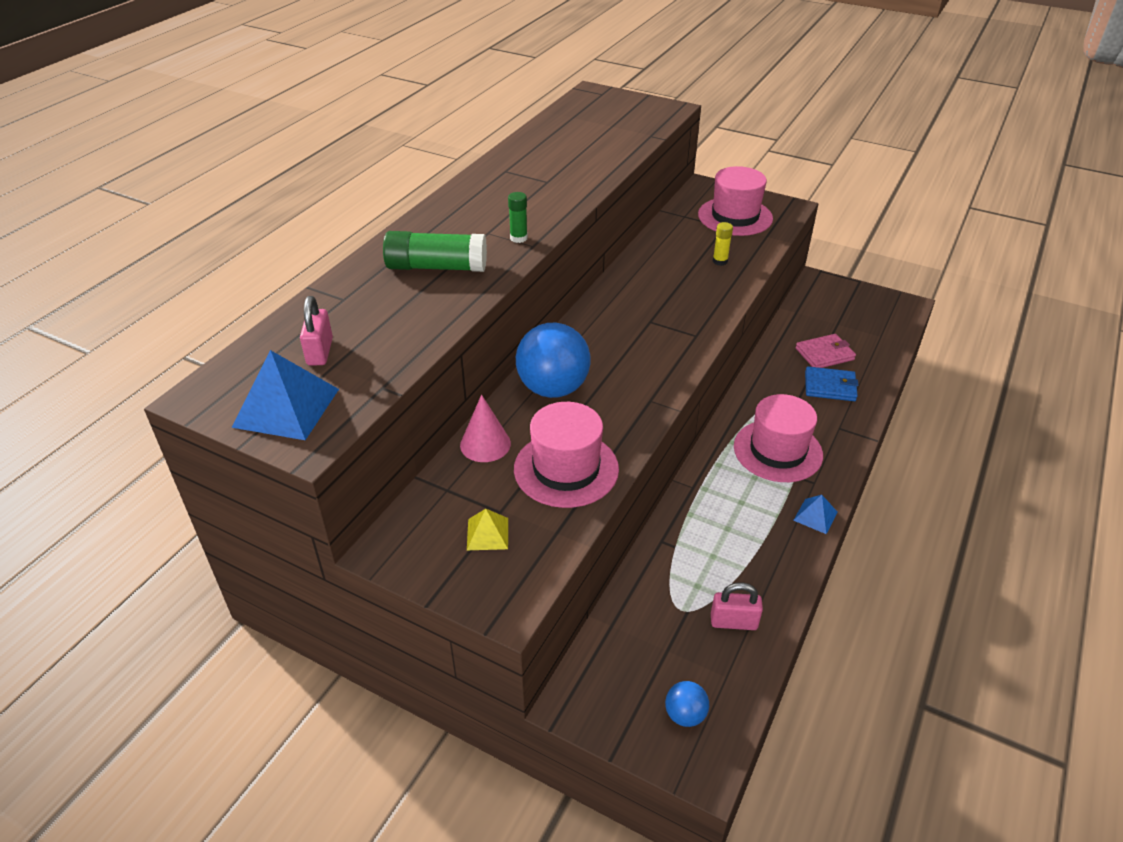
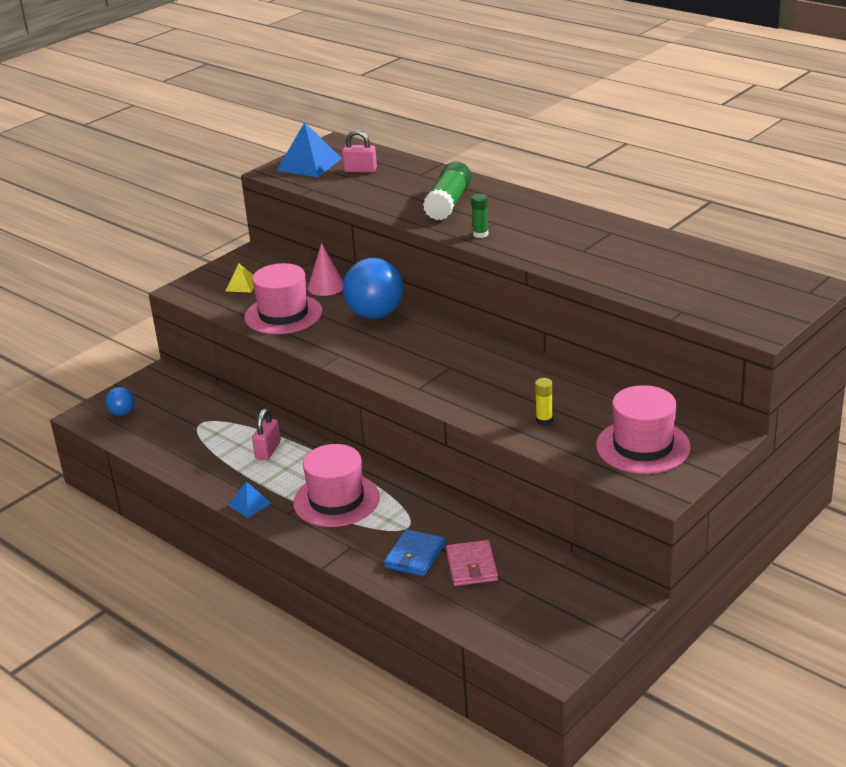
camera: 105 degrees right, 10 degrees down
(733, 622) = (175, 443): pink padlock -> pink padlock (268, 450)

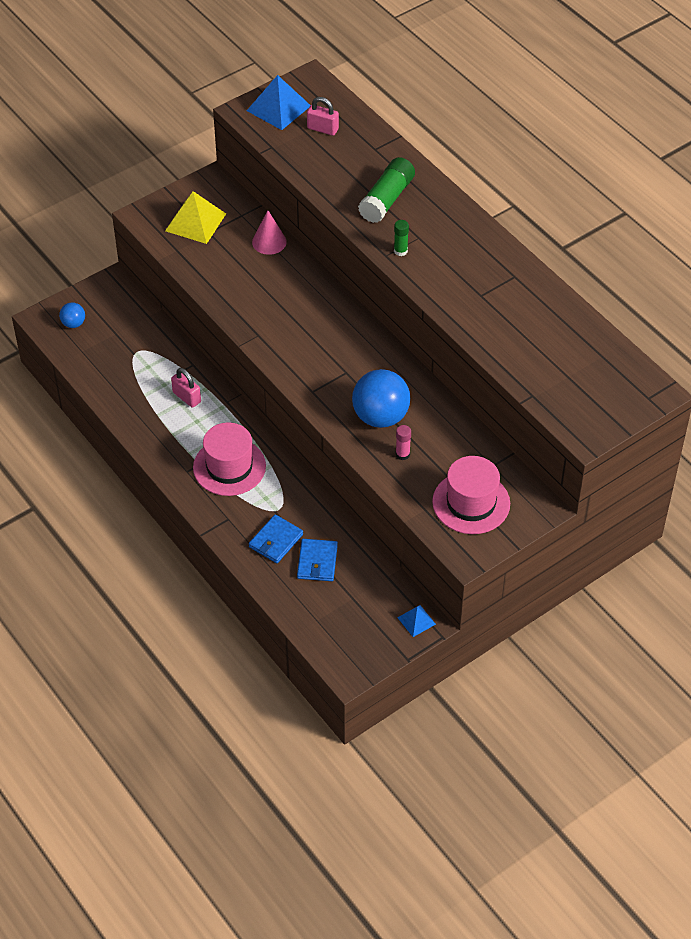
camera: 10 degrees right, 20 degrees up
(242, 285) = (195, 222): yellow pyramid -> yellow pyramid, size x1.86
(249, 504) = (158, 454): blue pyramid -> blue pyramid (416, 620)
(268, 450) = (187, 397): pink padlock -> pink padlock turned 75 degrees counterclockwise
(283, 314) = (222, 271): pink hat -> none
(375, 315) = (302, 290): blue ball -> blue ball (380, 417)
(471, 566) = (317, 562): pink wallet -> blue wallet
(544, 420) = (402, 454): yellow glue stick -> pink glue stick

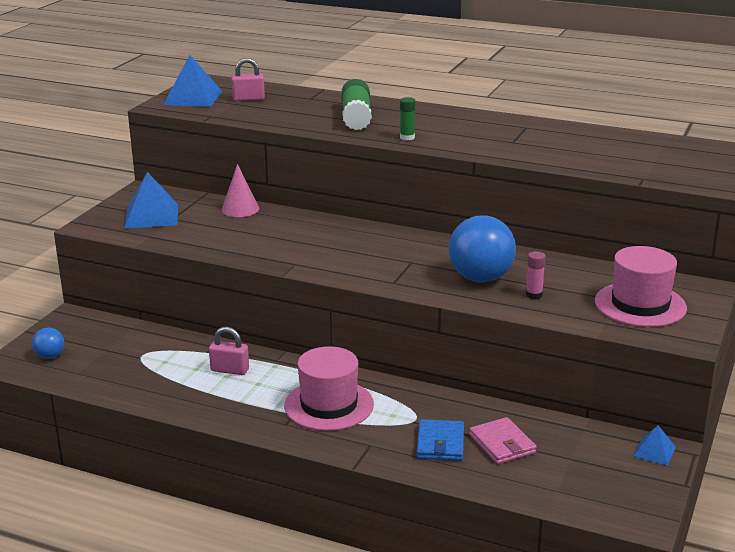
camera: 30 degrees left, 25 degrees down
(195, 222) = (152, 216): yellow pyramid -> blue pyramid
(317, 562) = (502, 444): blue wallet -> pink wallet

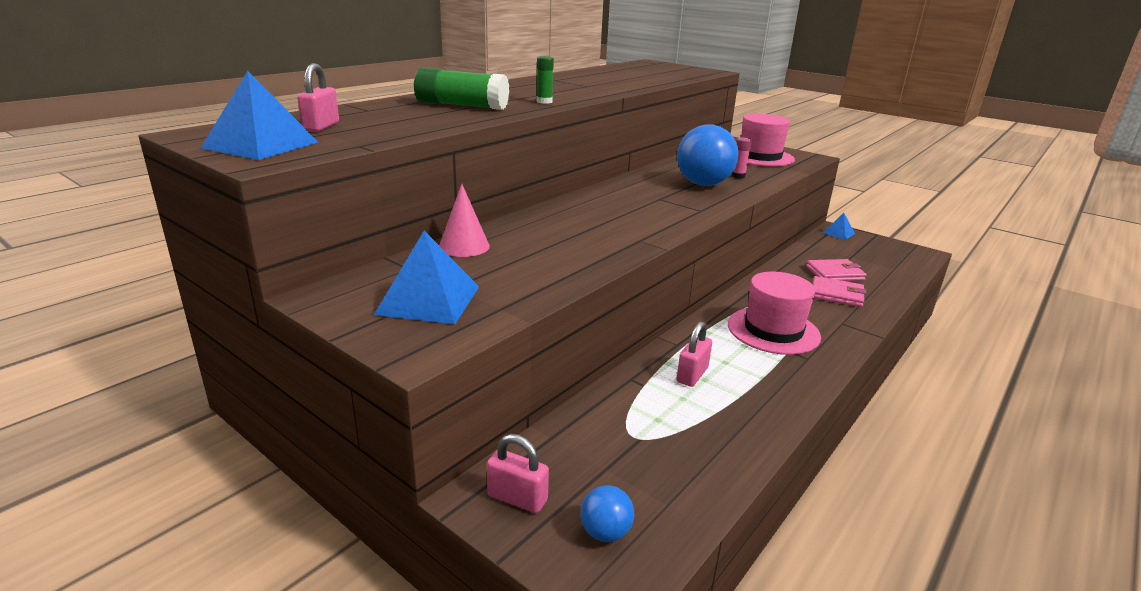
camera: 75 degrees left, 0 degrees up
(73, 327) = (517, 498): none -> pink padlock
(440, 443) = (836, 294): blue wallet -> pink wallet

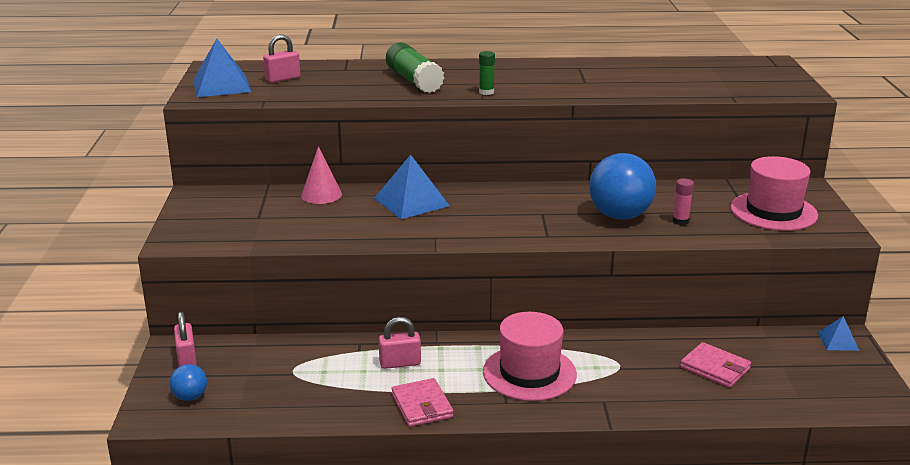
camera: 50 degrees right, 0 degrees up
(429, 300) = (234, 219): blue pyramid -> blue pyramid (411, 202)
(836, 294) = (663, 382): pink wallet -> pink wallet (421, 406)

